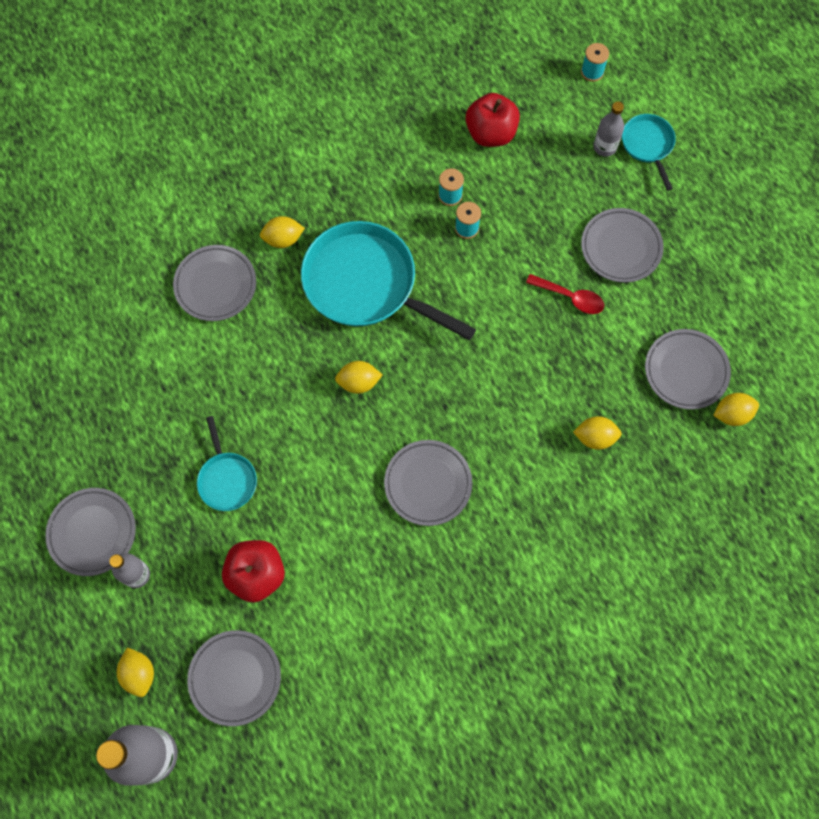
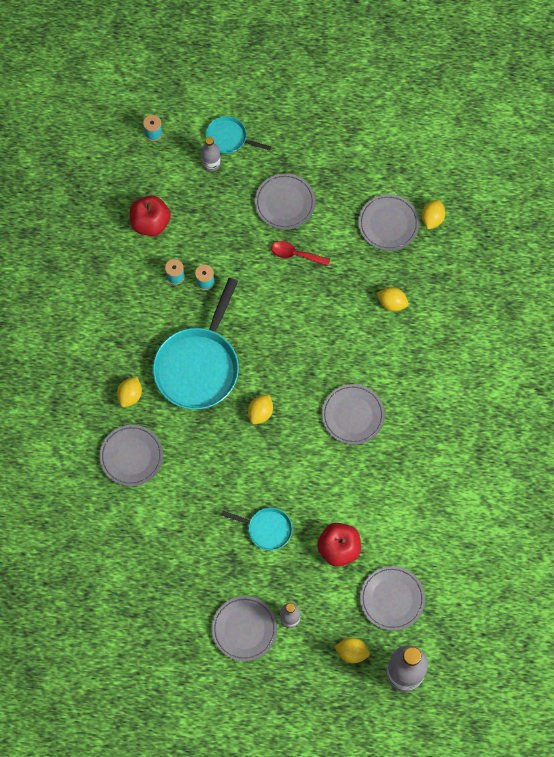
camera: 55 degrees left, 0 degrees up
(366, 284) = (199, 366): turquoise pan -> turquoise pan turned 45 degrees counterclockwise
(570, 297) = (295, 254): red spoon -> red spoon turned 135 degrees counterclockwise
(595, 437) = (392, 303): yellow lemon -> yellow lemon turned 75 degrees clockwise

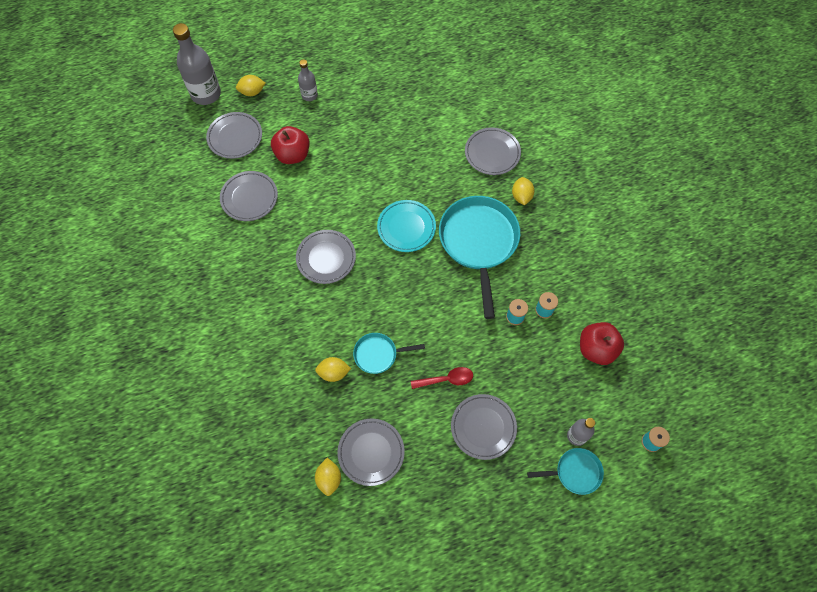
camera: 155 degrees right, 5 degrees down
(244, 629) = (340, 76): grey plate -> grey plate (249, 198)
(260, 413) = (406, 227): yellow lemon -> turquoise plate
(266, 529) = (357, 146): turquoise pan -> turquoise pan (378, 354)

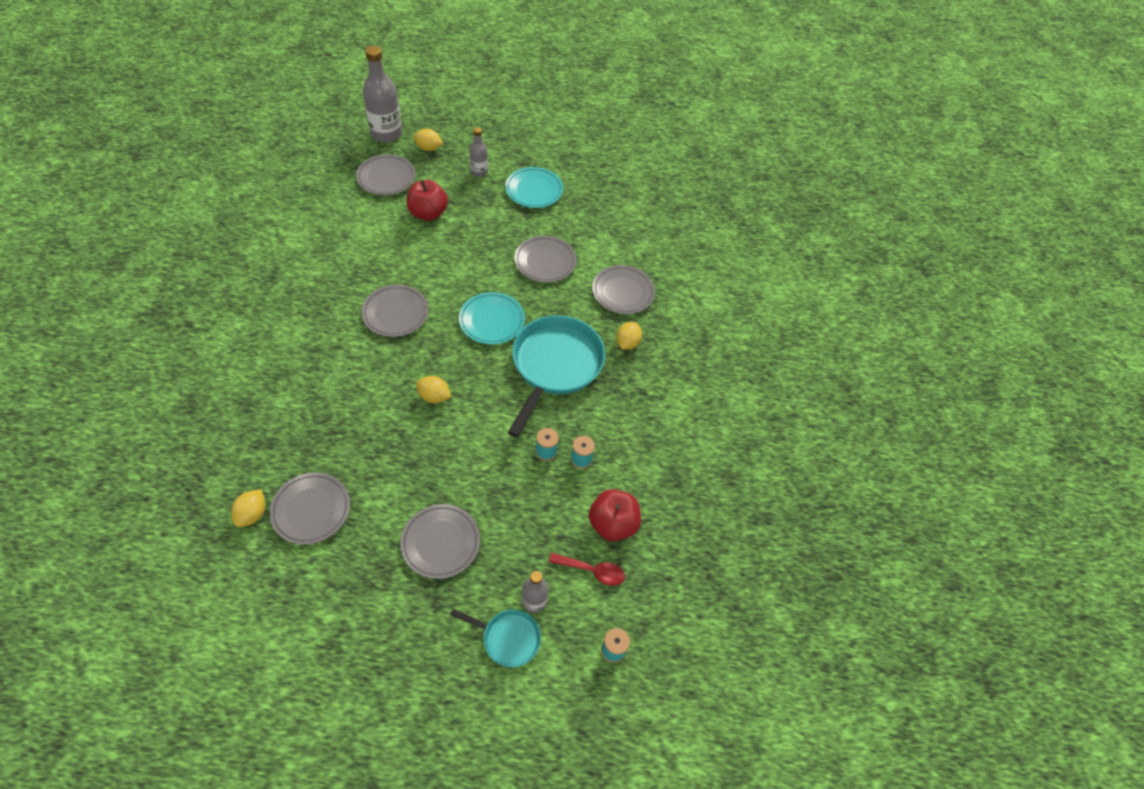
camera: 20 degrees right, 10 degrees down
(249, 198) = (362, 232): grey plate -> grey plate (545, 262)
(333, 373) = (329, 418): yellow lemon -> yellow lemon (434, 396)
(366, 92) = (534, 190): none -> turquoise plate
(378, 354) = (384, 422): turquoise pan -> none
(446, 379) = (435, 478): red spoon -> red spoon (592, 571)

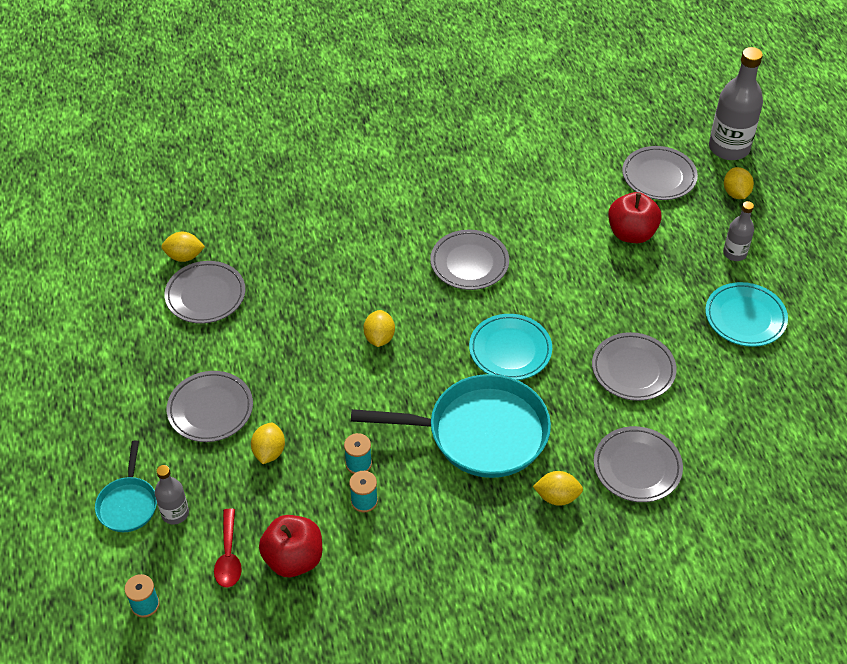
camera: 75 degrees right, 5 degrees down
(506, 510) = (269, 452): none -> yellow lemon

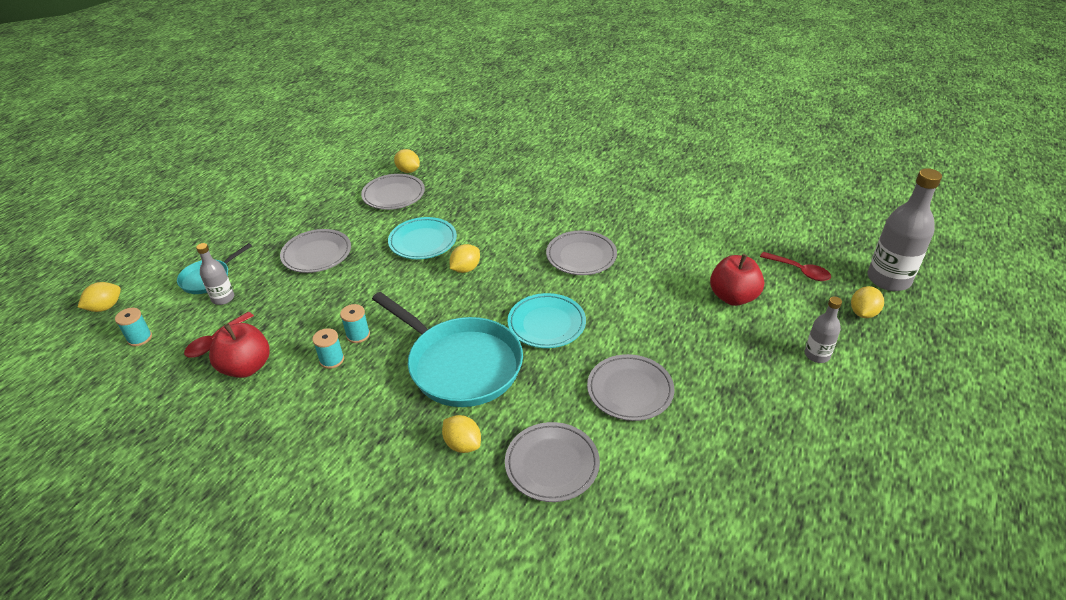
camera: 40 degrees right, 10 degrees down
(269, 452) = (316, 296): yellow lemon -> yellow lemon (105, 307)
(659, 176) = (799, 271): grey plate -> red spoon
(745, 317) = (777, 408): turquoise plate -> turquoise plate (423, 241)

